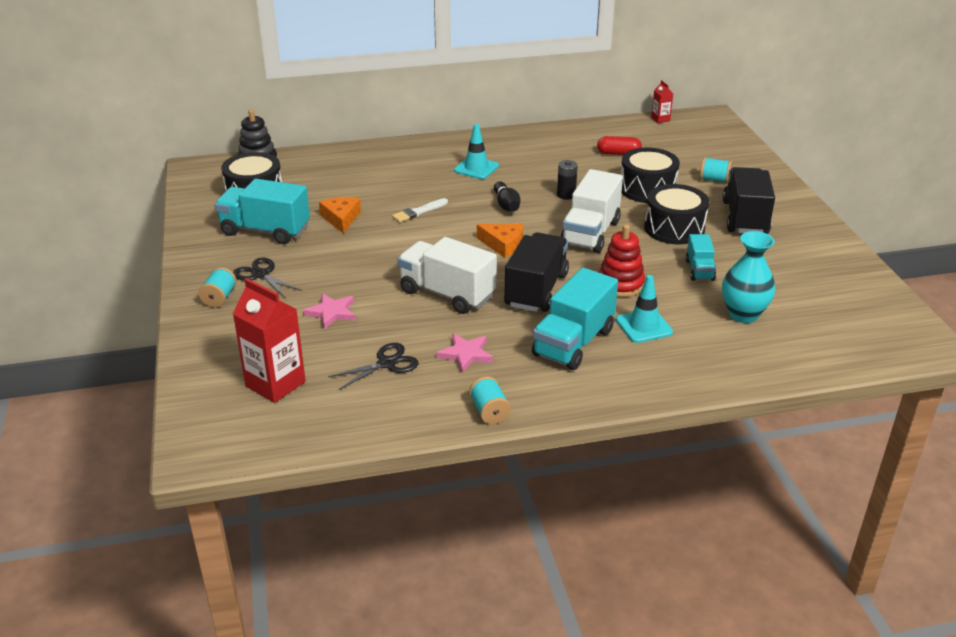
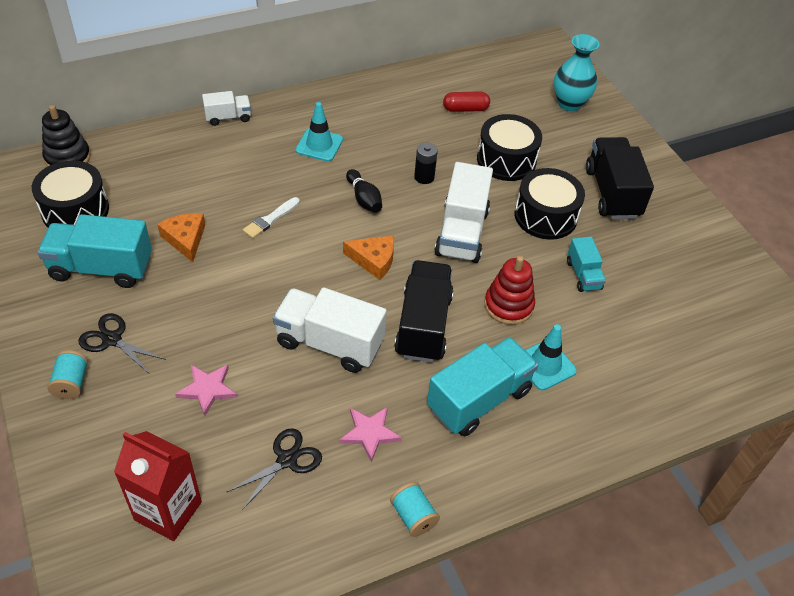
camera: 15 degrees left, 15 degrees up
(401, 146) = (228, 117): none -> white truck
(573, 343) = (479, 399): turquoise truck -> turquoise truck turned 150 degrees counterclockwise
(660, 119) = (498, 54): red carton -> none
(714, 180) = (570, 140): turquoise spool -> none
(743, 314) = (639, 334): turquoise vase -> turquoise vase (569, 104)

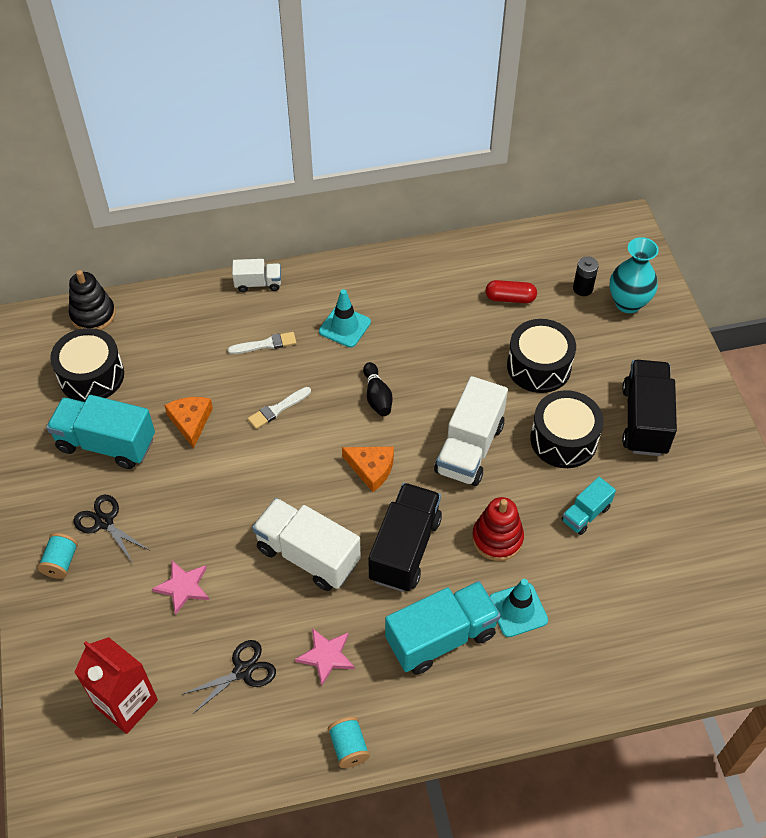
camera: 15 degrees right, 5 degrees up
(246, 166) = (265, 344): none -> white brush
(424, 177) = (445, 377): black battery -> black battery (582, 288)
(583, 275) = (585, 514): turquoise truck -> turquoise truck turned 45 degrees clockwise

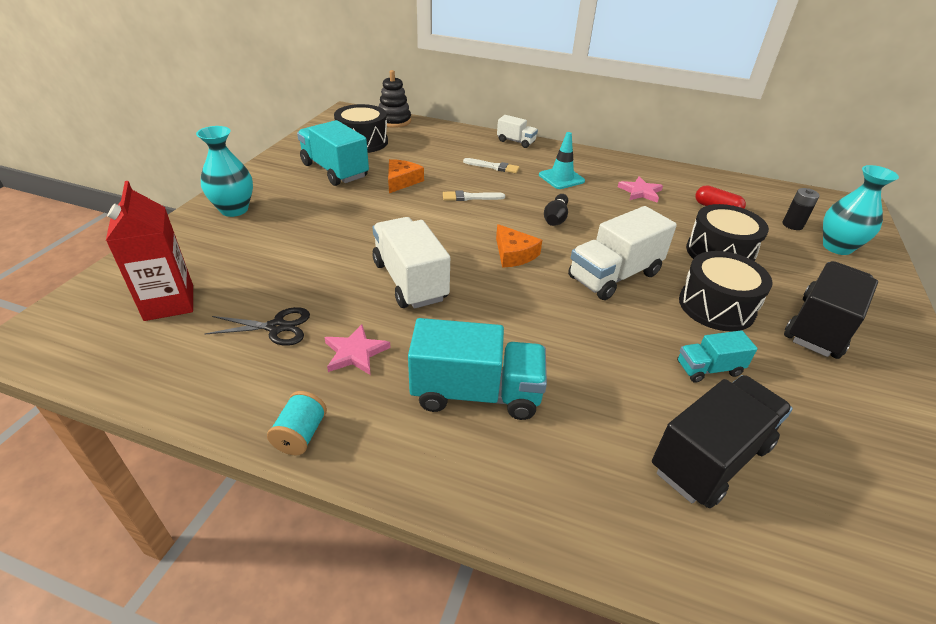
camera: 30 degrees right, 15 degrees down
(61, 562) = (234, 209): turquoise spool -> turquoise vase
(104, 522) = (286, 203): black scissors -> none
(183, 587) = (295, 257): pink star -> pink star (640, 192)
(405, 549) = (498, 313): black truck -> black truck (710, 457)
(497, 538) = (596, 345): red stacking toy -> none
(518, 610) = (577, 411): turquoise traffic cone -> none

